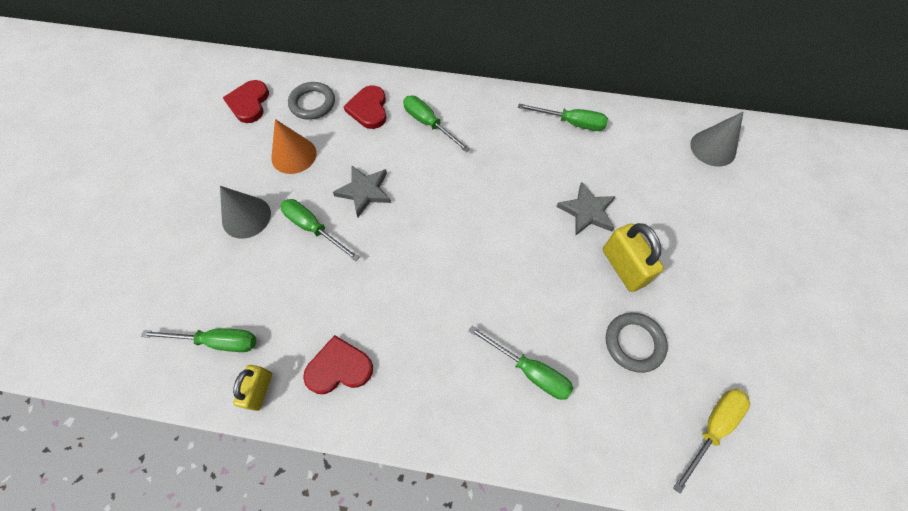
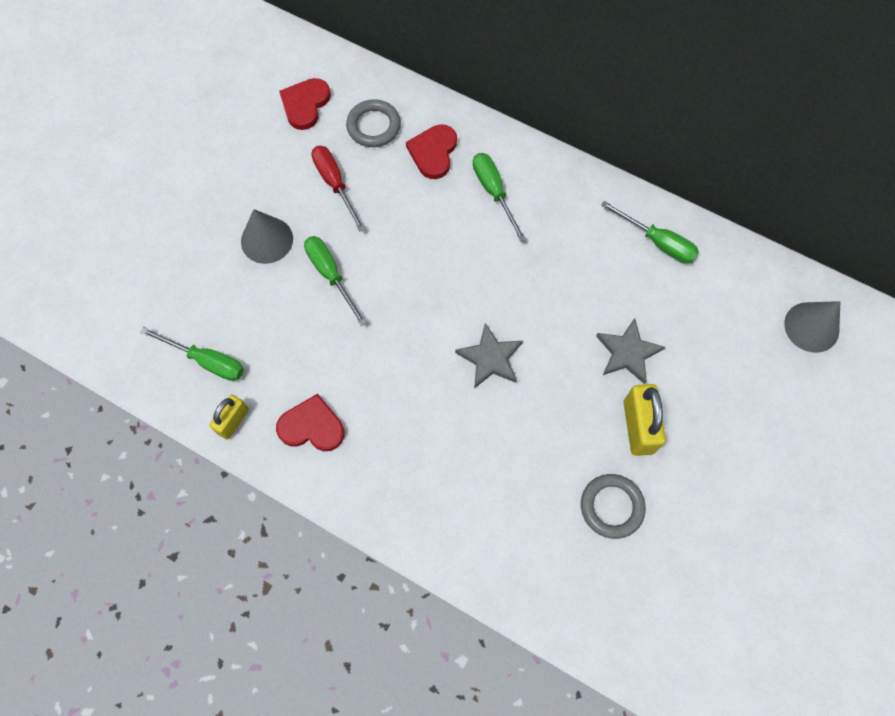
camera: 20 degrees right, 5 degrees up
(294, 155) = (335, 184): orange cone -> red screwdriver
(364, 191) = (396, 251): grey star -> grey star (490, 358)
(529, 371) = (494, 495): green screwdriver -> none
(712, 428) = (650, 613): yellow screwdriver -> none

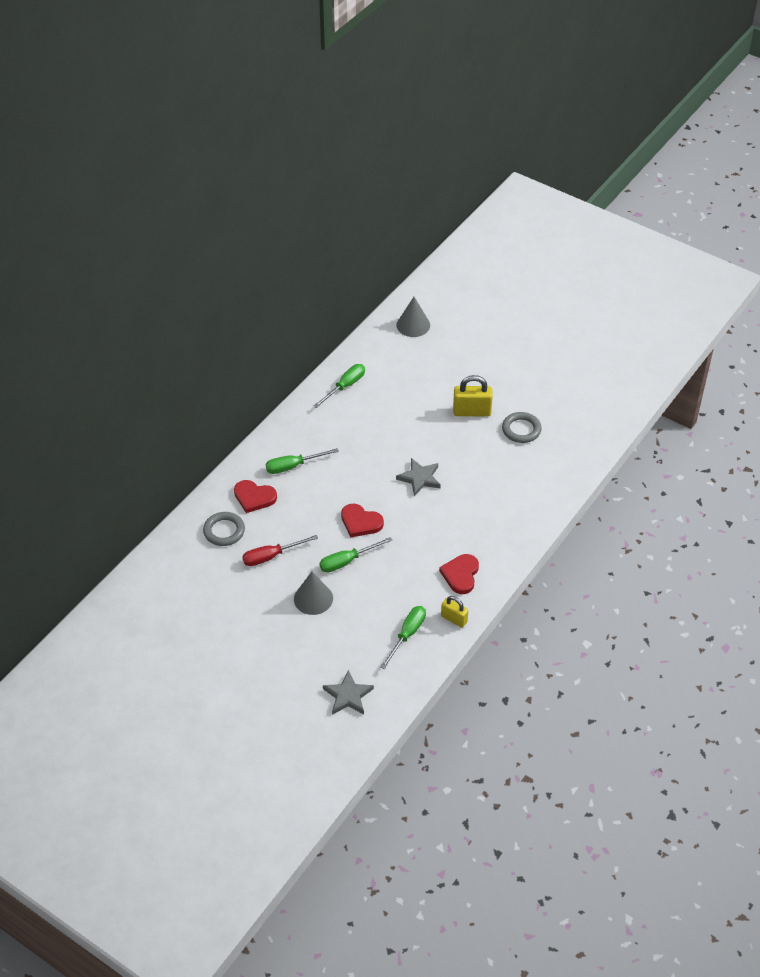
camera: 85 degrees left, 20 degrees down
(305, 104) = (195, 572): red heart -> red heart (360, 522)
(627, 353) = (422, 410): grey star -> grey star (348, 696)

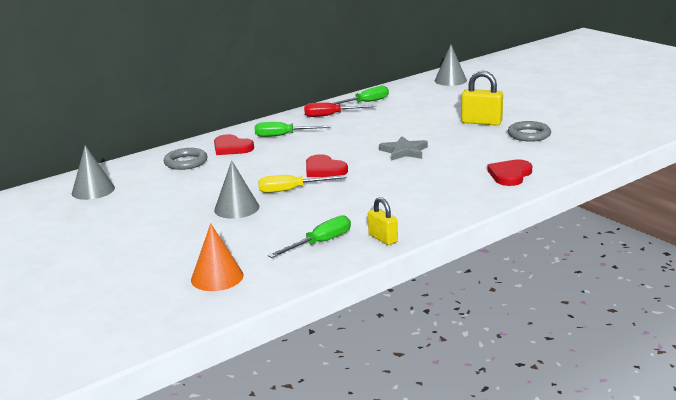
camera: 20 degrees right, 25 degrees down
(164, 594) = (93, 190): none -> grey cone
(271, 556) = (217, 180): red screwdriver -> red screwdriver (331, 115)
(347, 561) = (291, 190): green screwdriver -> yellow screwdriver
(348, 696) = (217, 277): grey star -> orange cone
(460, 575) = (410, 210): red heart -> red heart (510, 175)

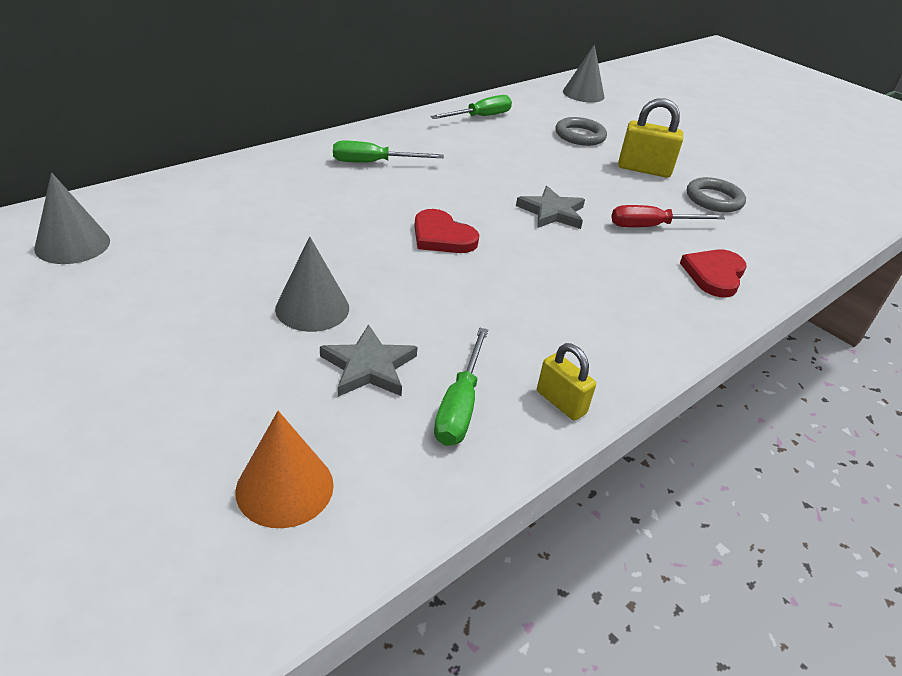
camera: 10 degrees left, 15 degrees up
(186, 162) = (228, 199): grey ring -> grey ring (580, 135)
(231, 148) = (298, 178): red heart -> none
(268, 230) = (369, 367): none -> grey star
(291, 190) = (397, 275): yellow screwdriver -> none
(320, 243) = (459, 405): green screwdriver -> green screwdriver turned 150 degrees clockwise
(331, 115) = (437, 134): red screwdriver -> red screwdriver (651, 226)

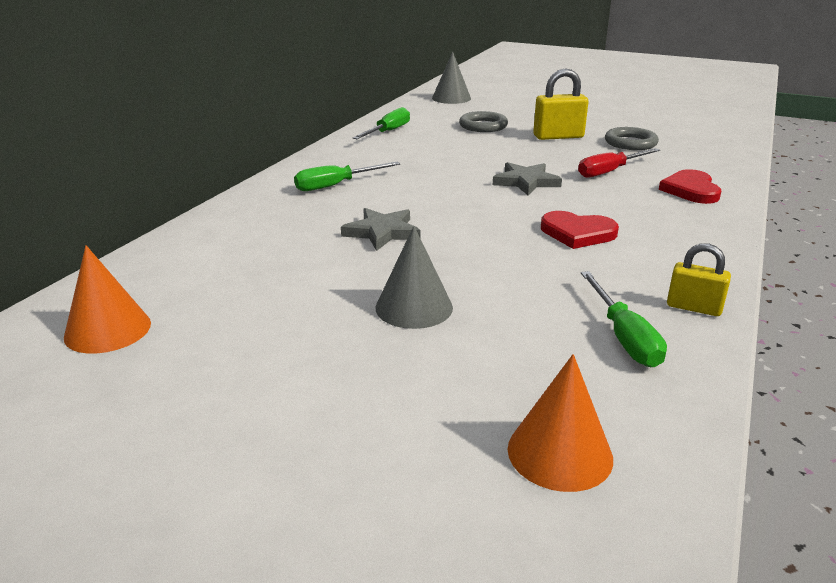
camera: 20 degrees left, 10 degrees down
(72, 244) = (108, 330): grey cone -> orange cone
(369, 367) = (517, 335): grey star -> grey star (382, 232)
(442, 236) = (460, 222): red heart -> red heart (577, 233)

